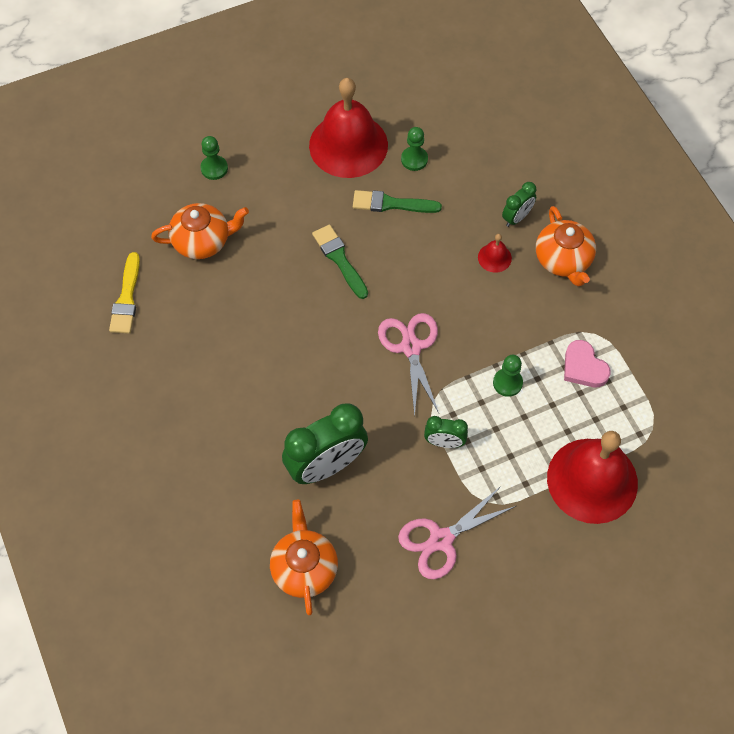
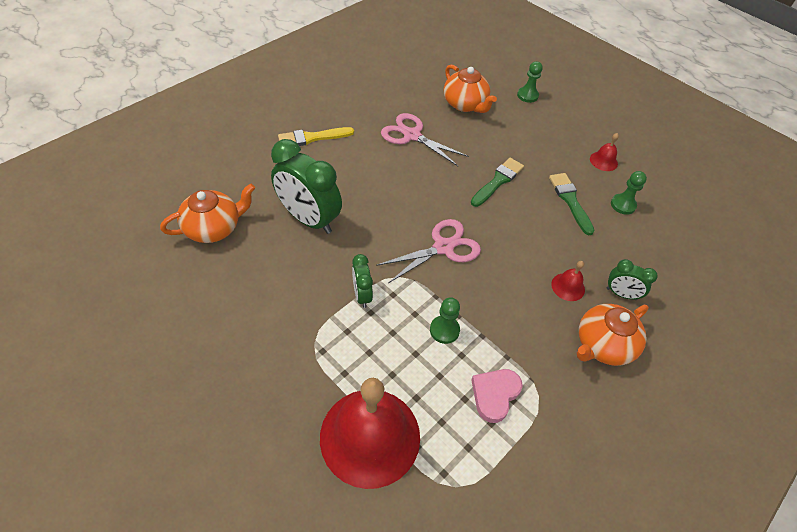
camera: 65 degrees right, 10 degrees down
(126, 298) = (398, 81): yellow brush -> yellow brush (312, 138)
(348, 145) = (603, 161): red bell -> red bell, size x0.41
(441, 540) = (264, 317): pink scissors -> pink scissors (412, 135)

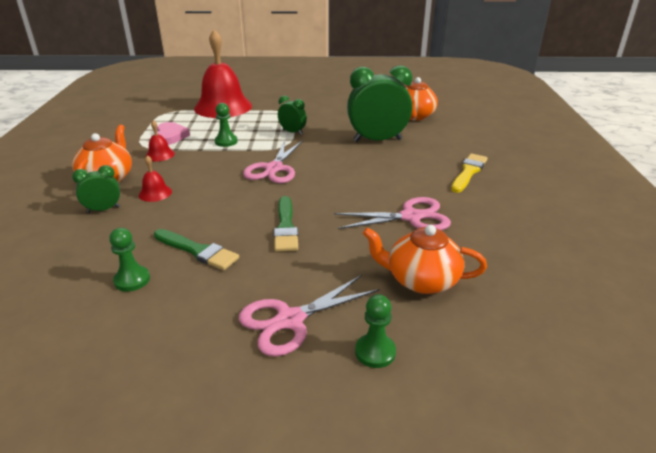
camera: 140 degrees right, 20 degrees down
(551, 128) = (290, 320): none -> pink scissors
(603, 161) = (186, 319): red bell -> red bell (160, 155)

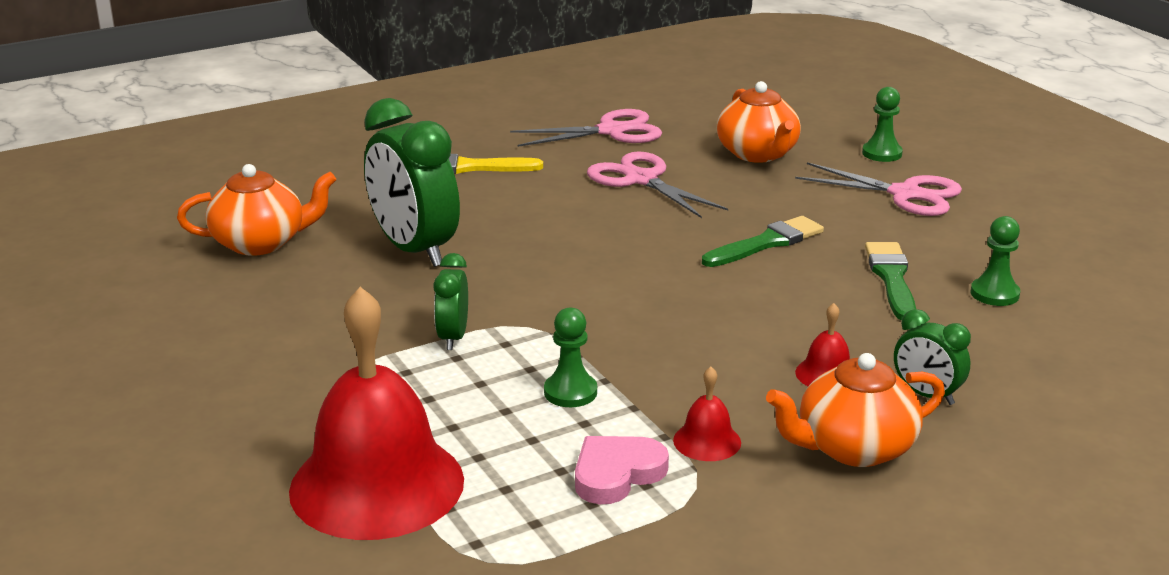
camera: 120 degrees left, 5 degrees down
(274, 169) = (623, 304): pink scissors -> pink scissors (611, 131)

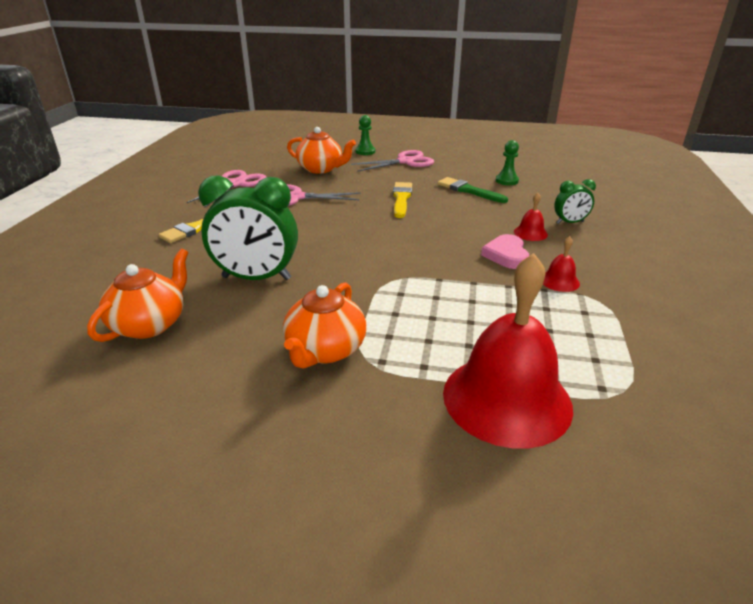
camera: 50 degrees left, 5 degrees up
(453, 337) = (372, 306): green clock -> none
(570, 392) = (474, 296): green pawn -> none
(616, 474) = (567, 316): pink heart -> pink heart (506, 255)
(766, 243) = (401, 198): green brush -> yellow brush
(853, 448) = (598, 253): orange teapot -> orange teapot (324, 350)

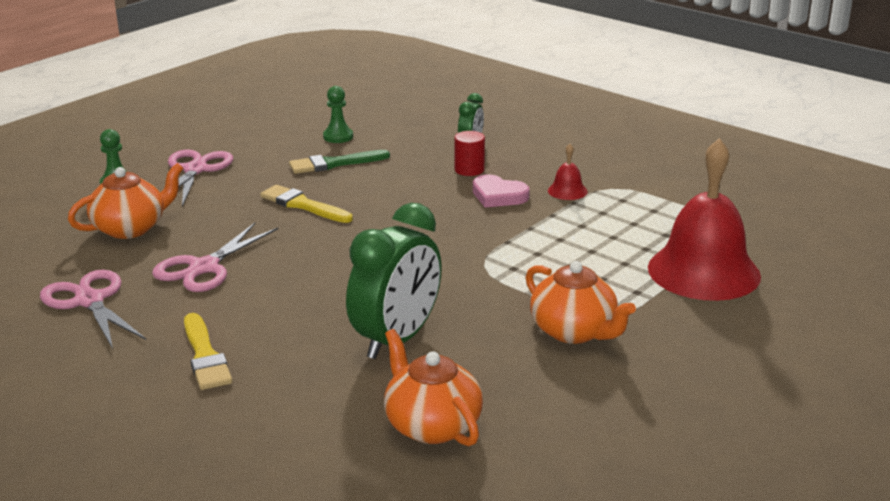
camera: 60 degrees left, 5 degrees down
(530, 233) = (469, 170): red bell -> red cylinder

